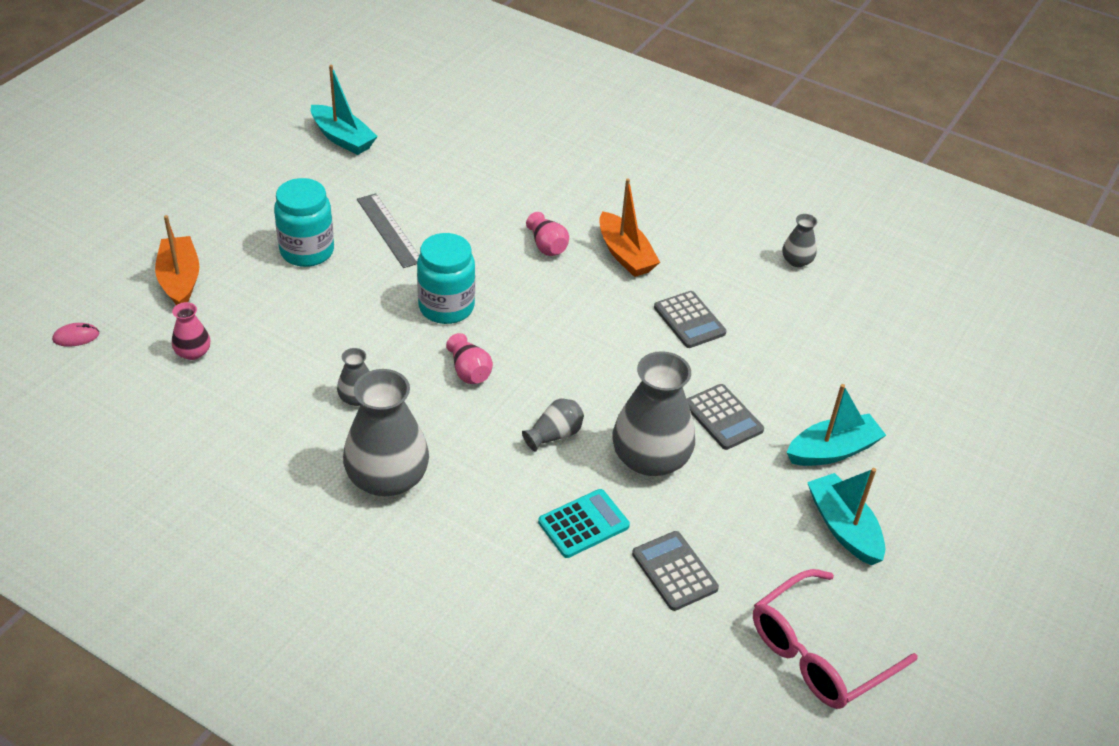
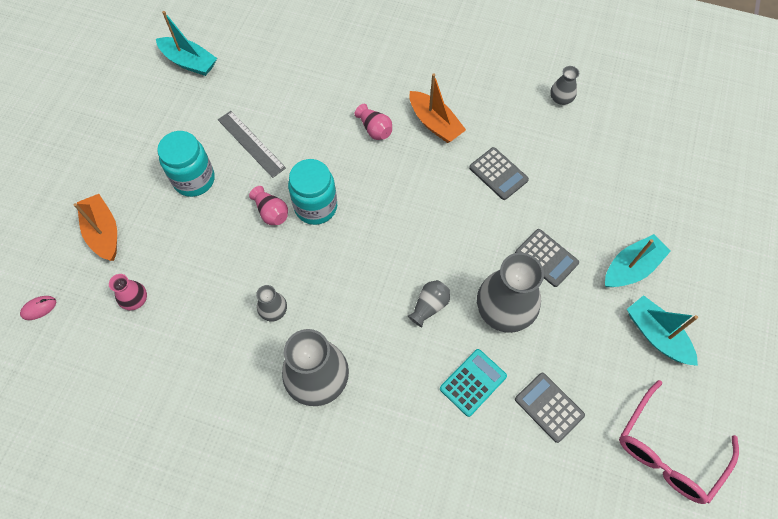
camera: 10 degrees left, 20 degrees up
(469, 371) = (350, 263): pink vase -> pink vase (271, 212)

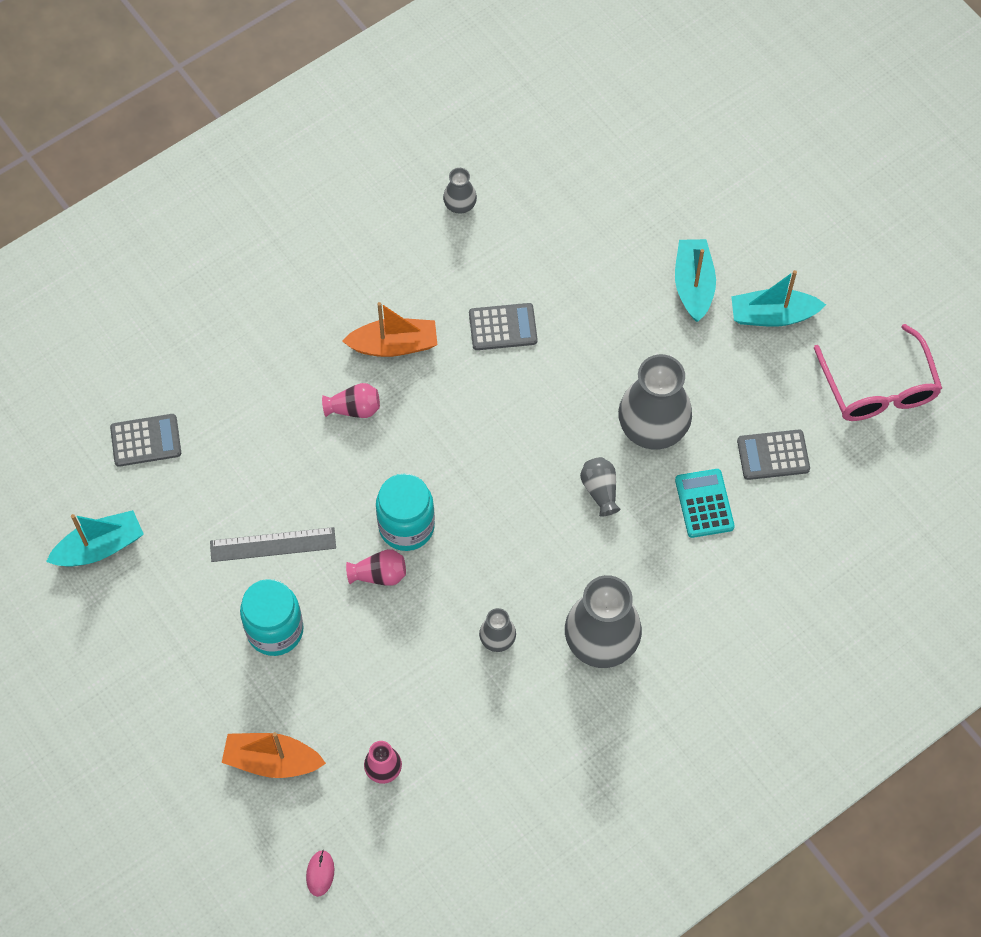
camera: 55 degrees left, 0 degrees up
(546, 258) = (628, 351): grey calculator -> grey calculator (146, 441)

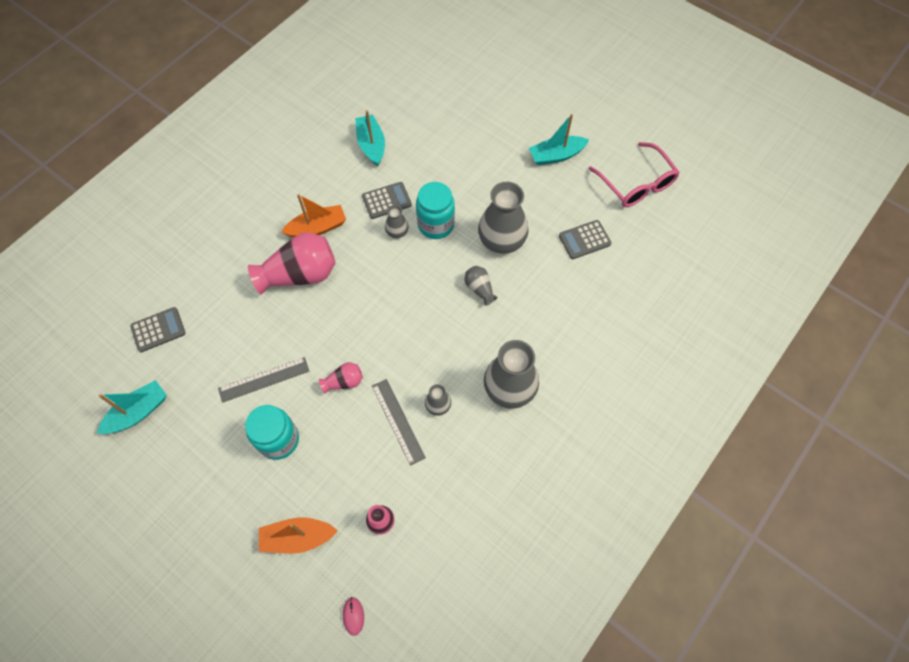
camera: 15 degrees left, 0 degrees up
(354, 408) = (300, 274): pink vase -> pink vase, size x2.08
(406, 526) = (355, 344): turquoise jar -> turquoise jar (436, 225)
(438, 645) = (398, 421): none -> grey ruler
(460, 204) = (339, 133): grey vase -> grey vase (397, 231)
(693, 285) = (501, 148): turquoise boat -> turquoise boat (371, 145)
(704, 503) = (550, 281): turquoise calculator -> none

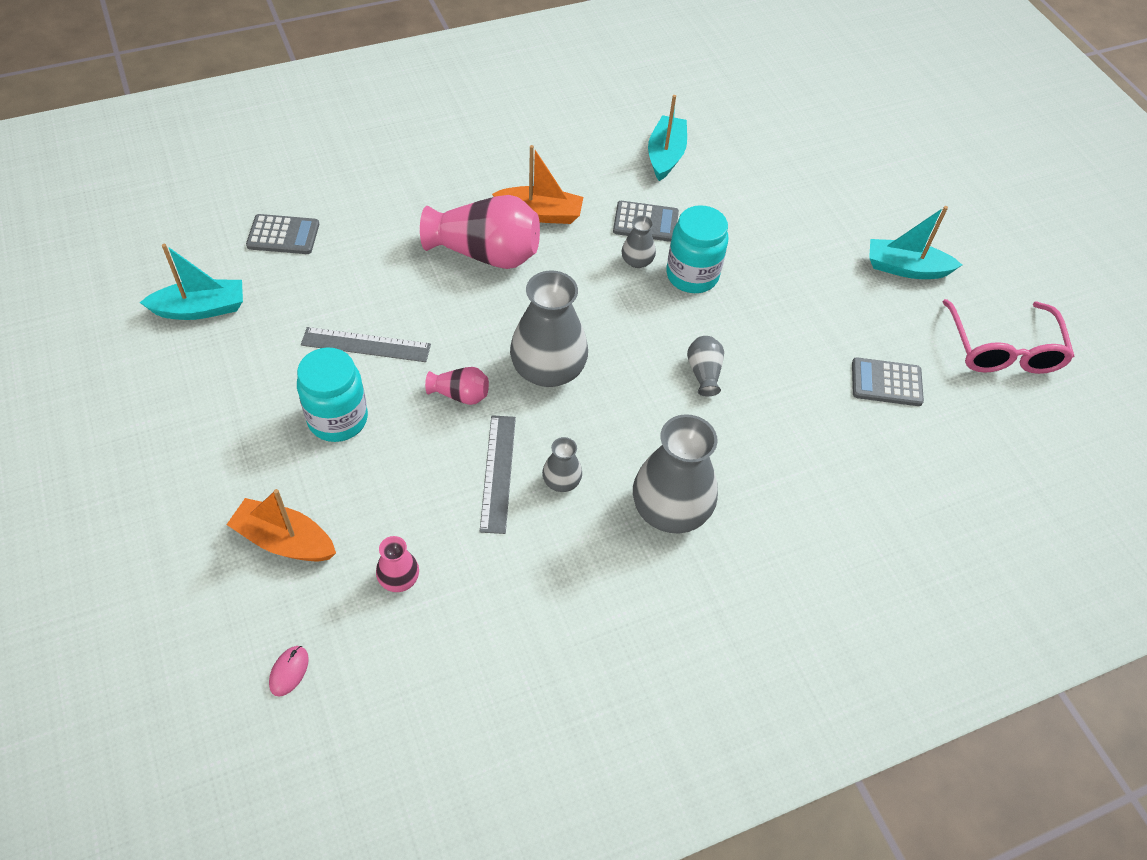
camera: 25 degrees right, 10 degrees down
(502, 239) = (770, 331): grey vase -> grey vase (548, 369)

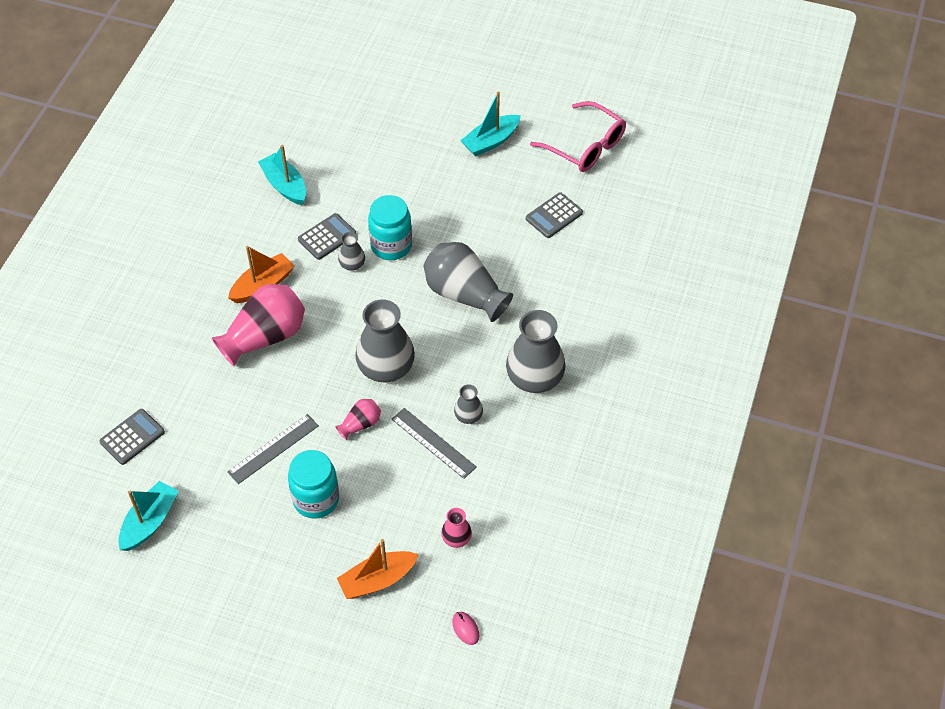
camera: 45 degrees left, 0 degrees up
(704, 373) = (464, 294): grey vase -> grey vase, size x2.08

